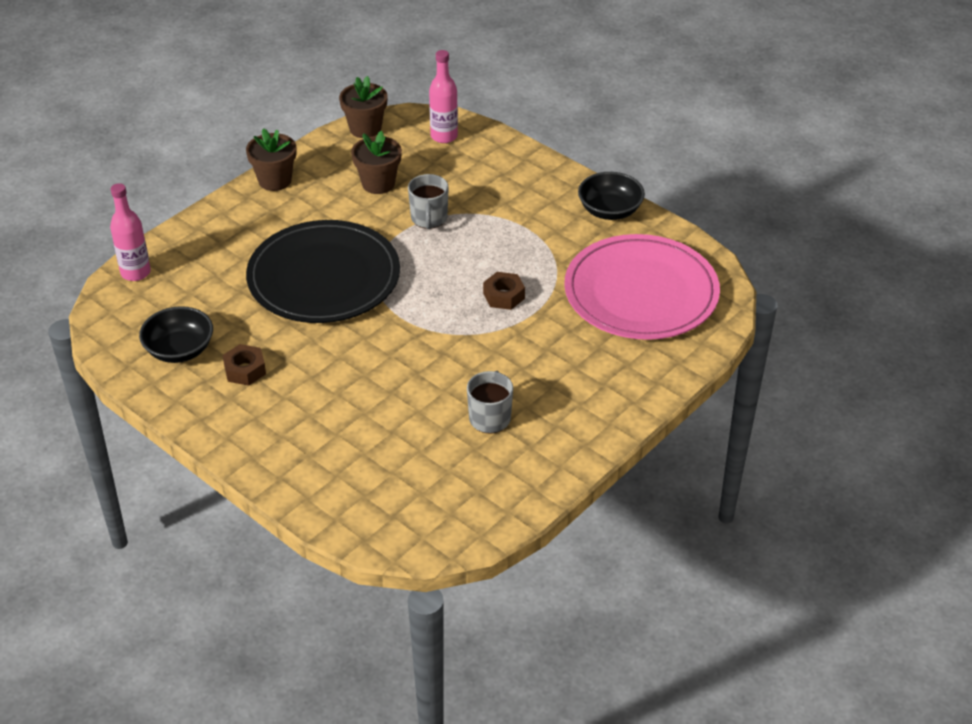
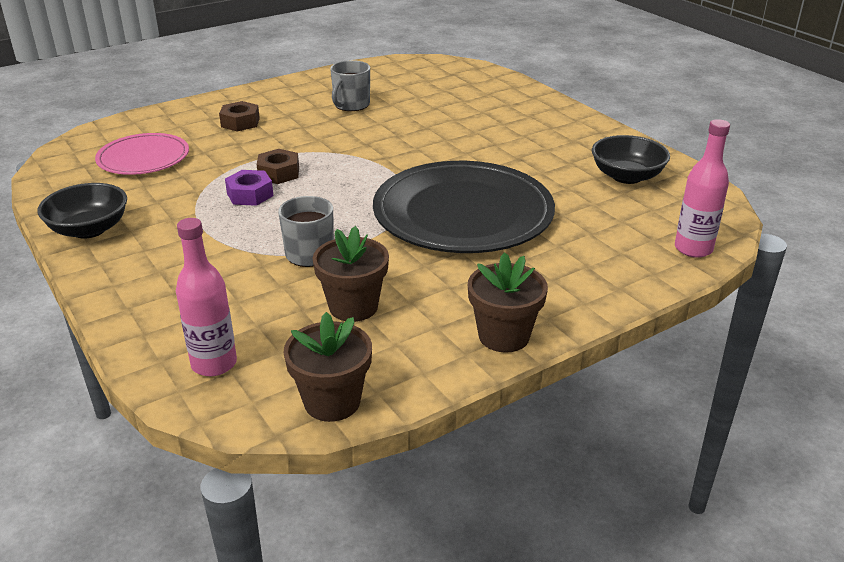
camera: 165 degrees left, 10 degrees down
(245, 370) = (559, 155): brown nut -> brown nut (240, 122)
(512, 266) = (250, 194): none -> purple nut
(641, 292) = (143, 158): pink plate -> pink plate, size x0.56

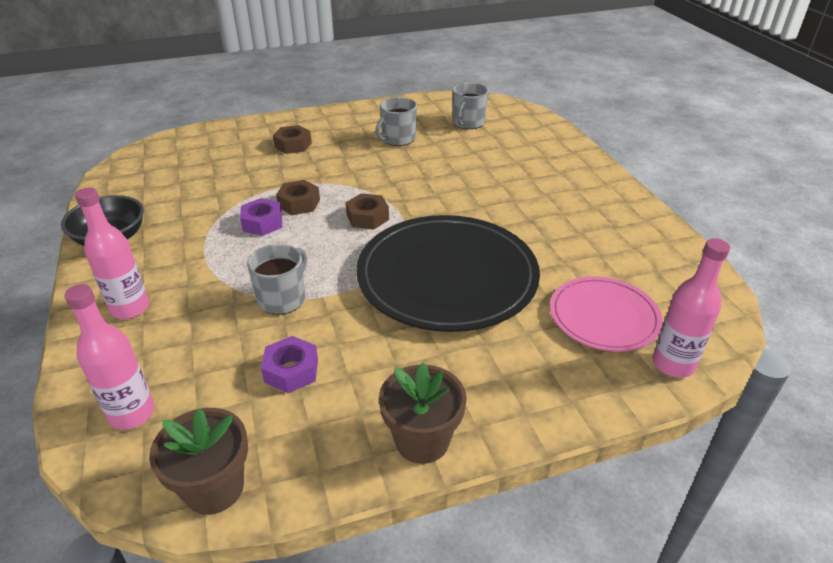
camera: 15 degrees right, 5 degrees up
(143, 158) = (194, 171): pink plate -> pink plate (604, 317)
(153, 284) = (130, 308): none -> pink bottle
(353, 307) = (291, 371): brown flower pot -> purple nut
(358, 176) = (367, 217): none -> brown nut
(417, 83) = (468, 123): none -> grey mug
(627, 176) = (633, 258): black bowl -> none

